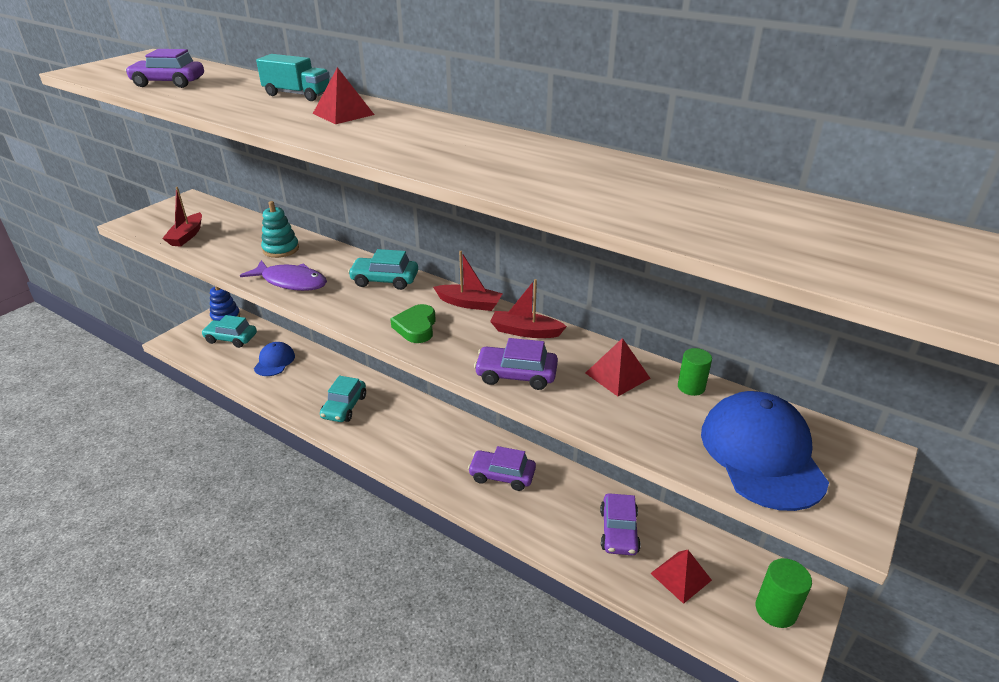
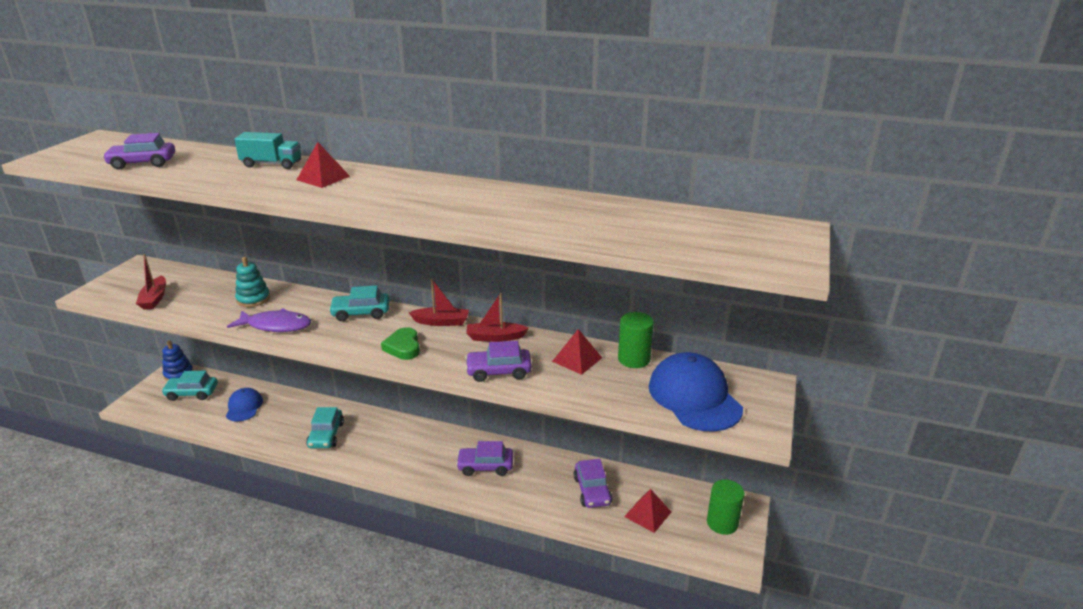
camera: 15 degrees left, 5 degrees down
(691, 387) = (634, 359): green cylinder -> green cylinder, size x1.54

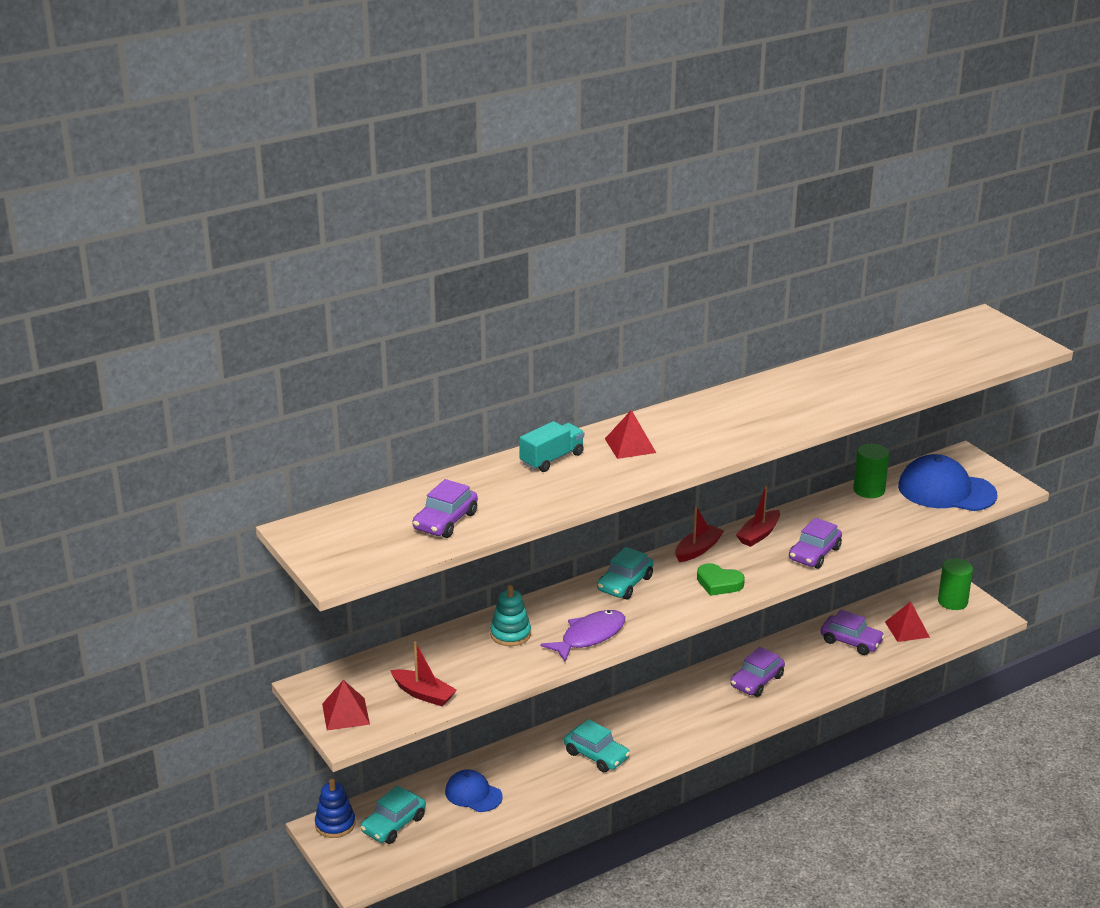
camera: 50 degrees left, 0 degrees up
(577, 359) = (839, 513): red pyramid -> red pyramid (345, 714)

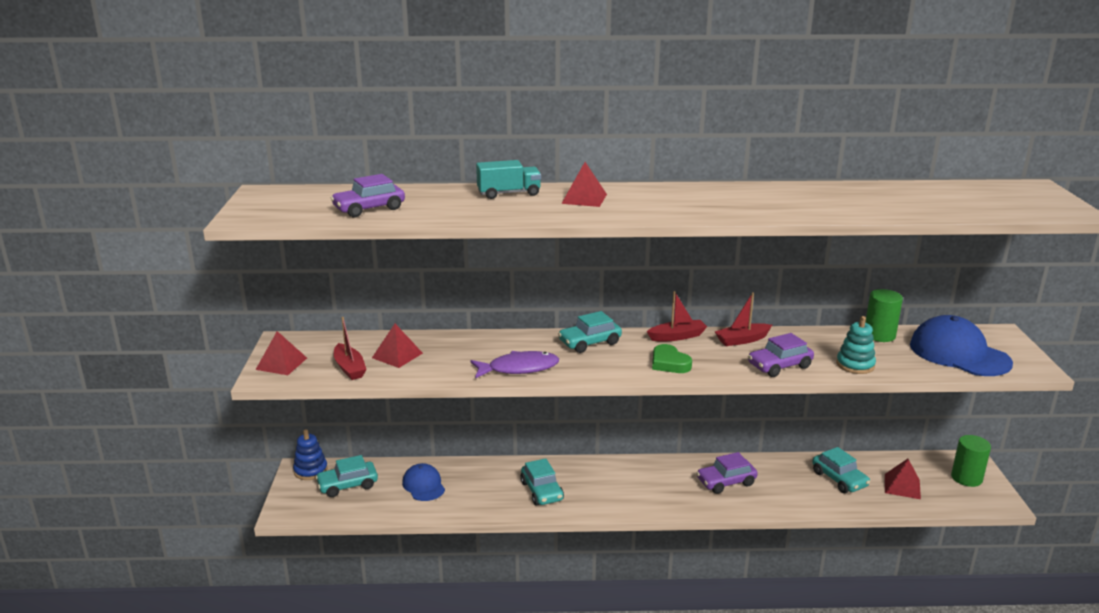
camera: 30 degrees right, 5 degrees down
(454, 663) = (397, 355): none -> red pyramid
(510, 634) = (461, 350): turquoise stacking toy -> turquoise stacking toy (855, 365)
(851, 641) = (839, 479): purple car -> turquoise car

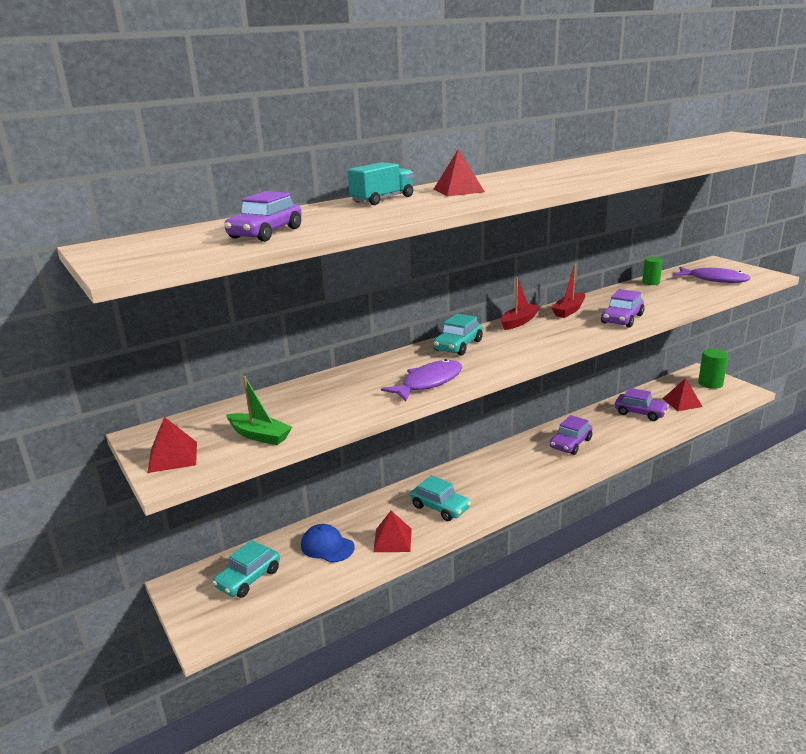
camera: 30 degrees left, 0 degrees up
(310, 470) = (192, 581): blue stacking toy -> none
(349, 368) = (259, 435): red boat -> green boat
(397, 355) = (295, 409): red pyramid -> red pyramid (392, 540)
(669, 363) = (543, 341): green heart -> none
(839, 479) = (640, 413): turquoise car -> purple car
(855, 365) = (667, 304): turquoise stacking toy -> none
(879, 335) = (651, 282): green cylinder -> green cylinder, size x0.65
(959, 354) = (714, 279): blue cap -> purple fish

